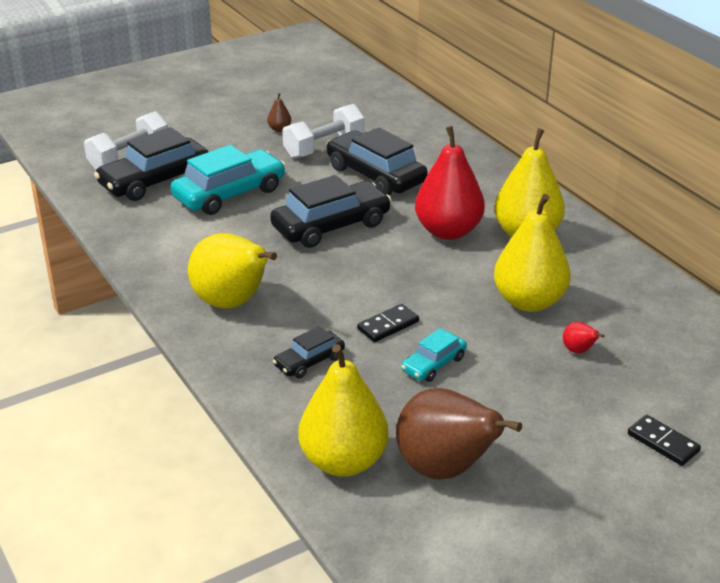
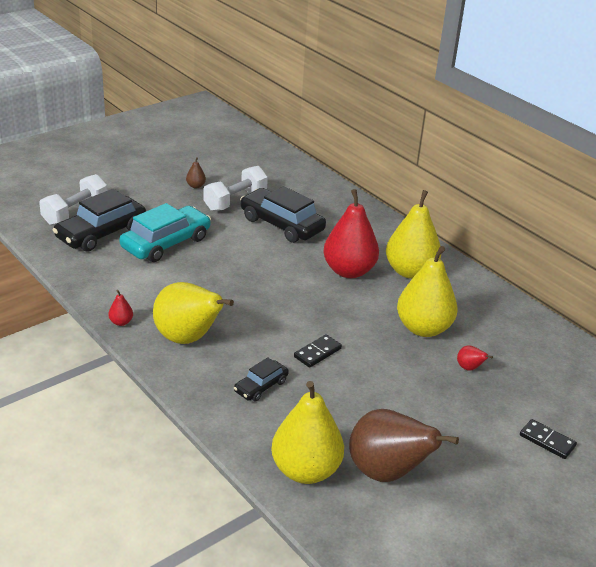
camera: 10 degrees left, 0 degrees up
(156, 282) = (121, 322): none -> red pear
(331, 226) = (255, 269): black car -> none
(433, 364) = (360, 384): turquoise car -> none

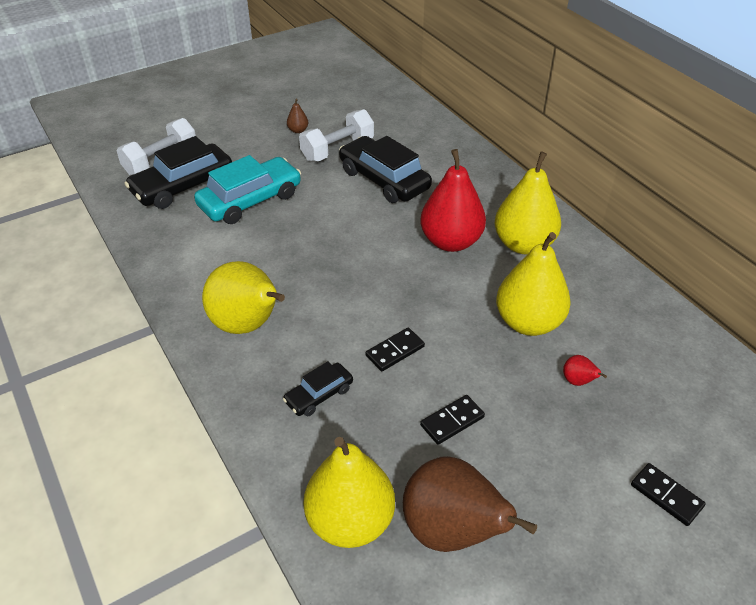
camera: 10 degrees right, 10 degrees up
(121, 322) = (177, 300): red pear -> none
(374, 400) = (452, 421): none -> black domino

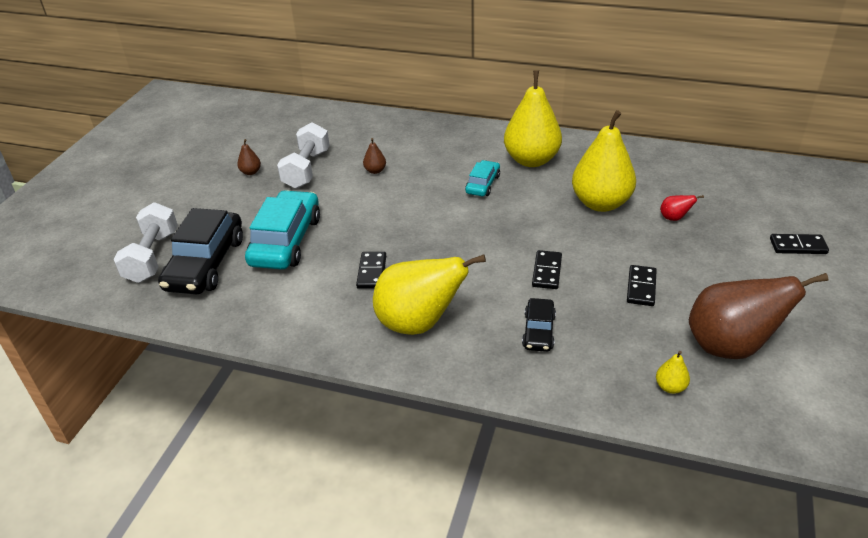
camera: 40 degrees left, 5 degrees down
(271, 262) = (372, 272): none -> black domino
(350, 521) = (670, 387): yellow pear -> yellow pear, size x0.40
(384, 179) = (375, 171): black car -> brown pear
(451, 242) = (483, 184): red pear -> turquoise car

